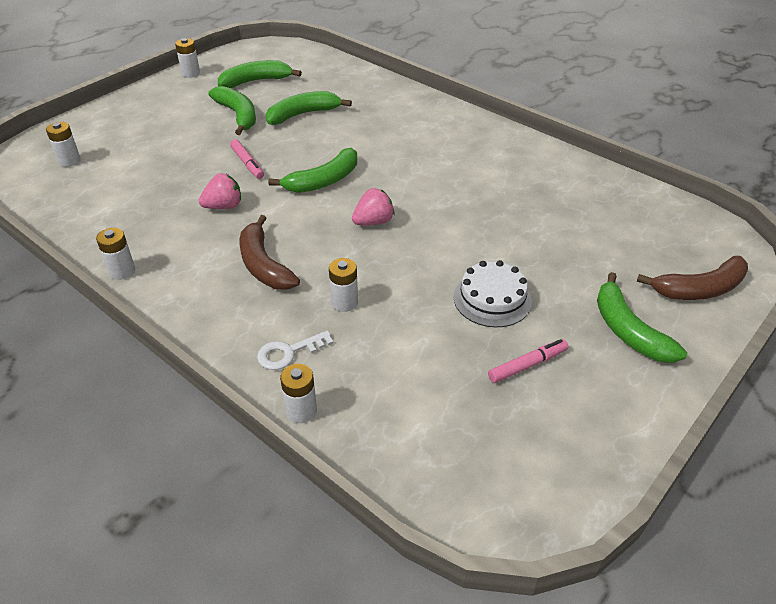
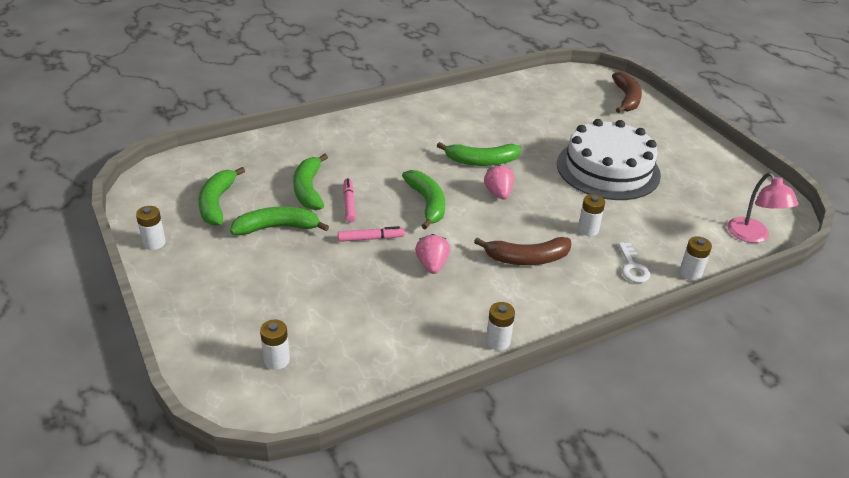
camera: 70 degrees left, 5 degrees down
(429, 477) = (752, 236): none -> pink lamp
(492, 299) = (608, 169): white cake -> white cake, size x1.87
(527, 365) = (672, 175): pink marker -> pink marker (349, 204)
(628, 330) = (653, 133): green banana -> green banana (481, 161)

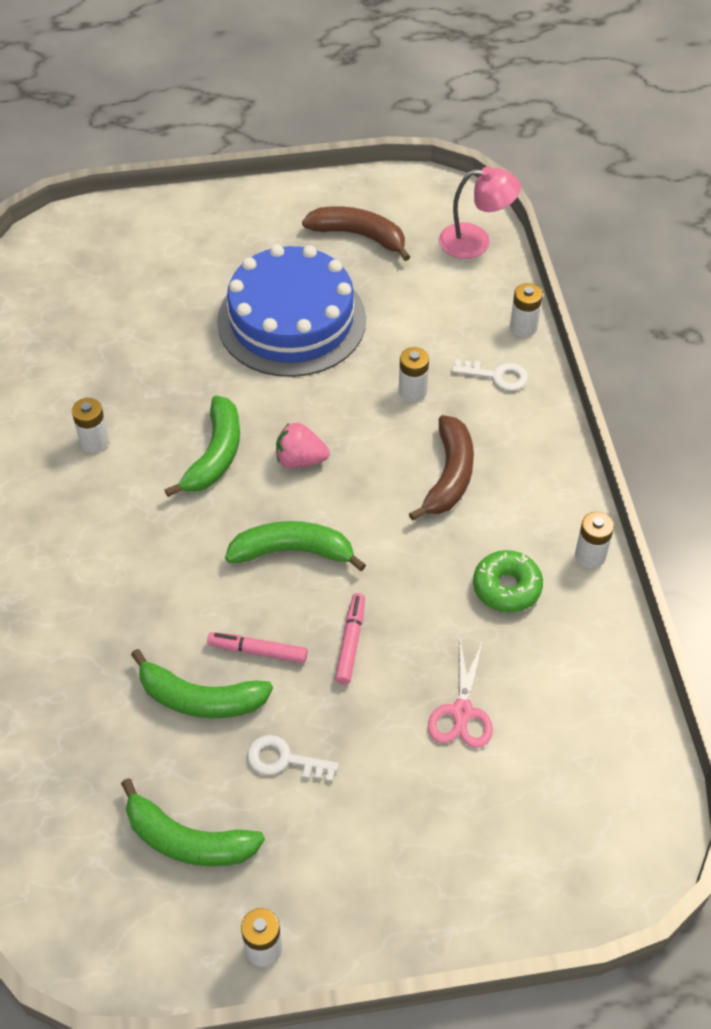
camera: 70 degrees left, 15 degrees up
(277, 360) = (567, 809): white battery -> white battery (94, 442)
(278, 228) = (284, 760): green banana -> white key
(337, 296) = (462, 712): none -> pink scissors
(432, 265) = (430, 584): pink strawberry -> none
(447, 301) = (507, 587): none -> green donut
(608, 169) = (291, 320): white cake -> blue cake
(626, 99) = (129, 231): brown banana -> brown banana (359, 236)

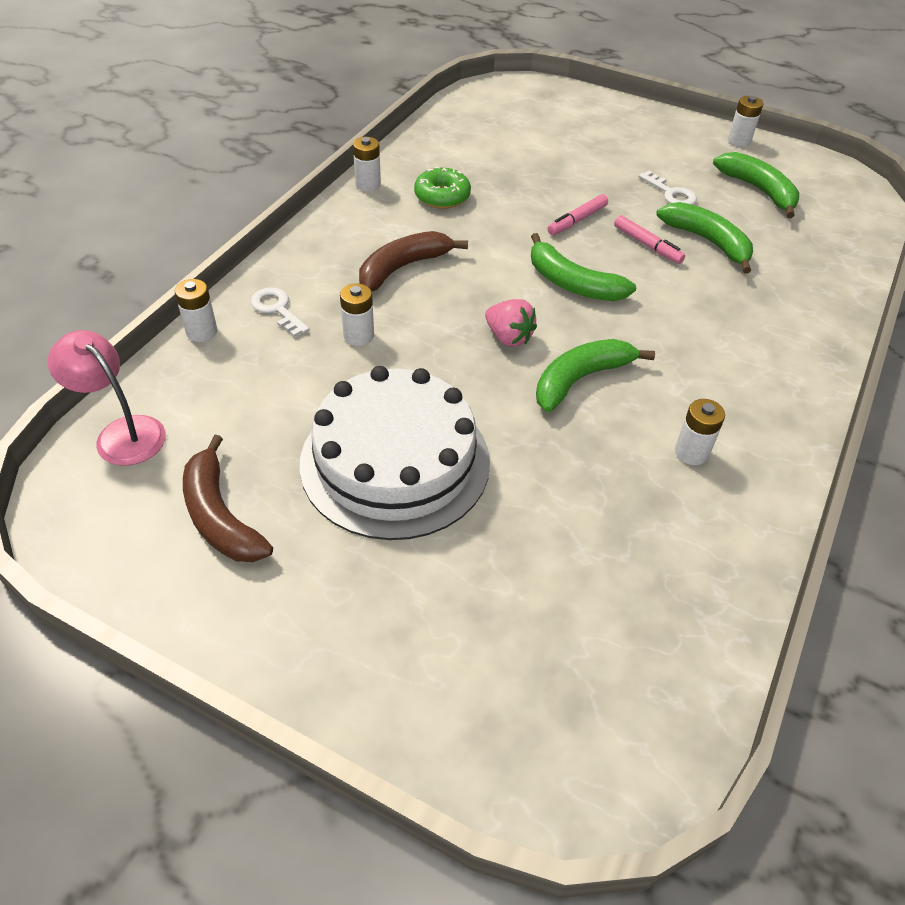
camera: 145 degrees left, 5 degrees down
(291, 320) = (395, 461): blue cake -> white cake
(462, 712) = (538, 164): pink scissors -> none

